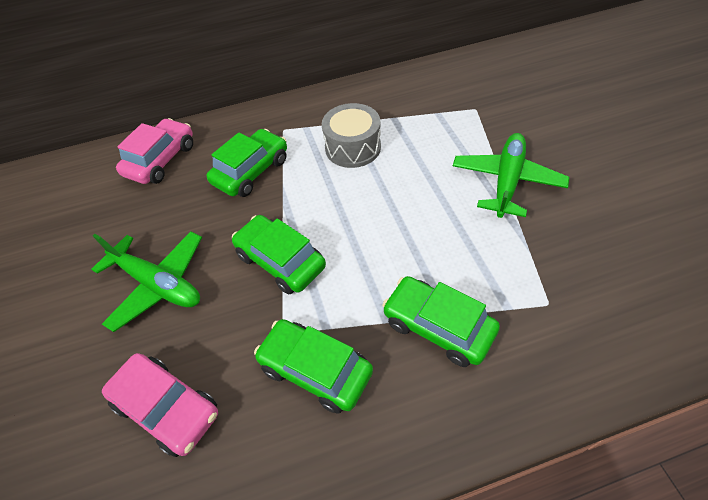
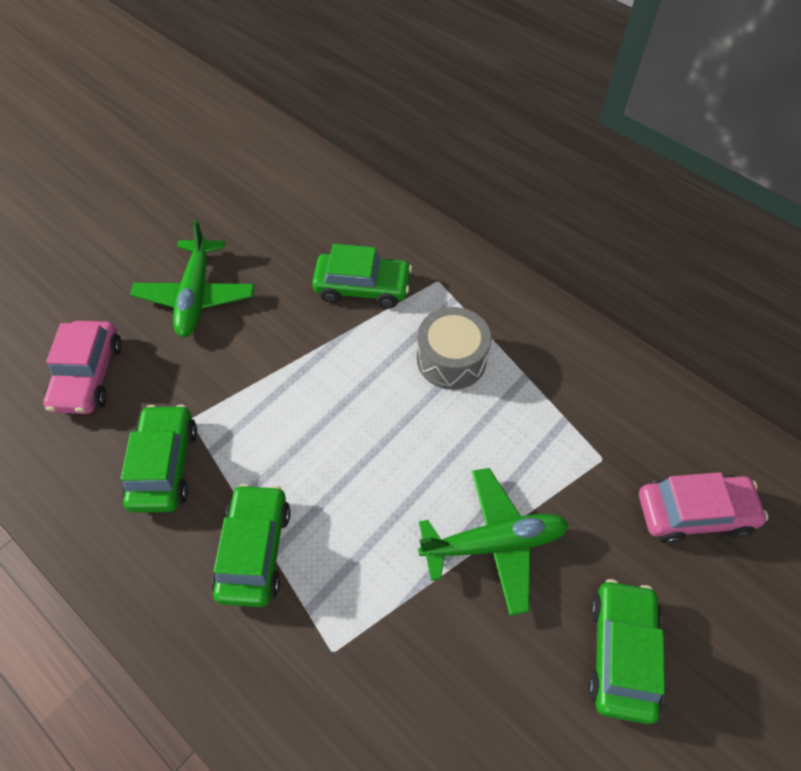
camera: 55 degrees right, 5 degrees up
(161, 160) = (334, 207): pink car -> pink car (694, 513)
(281, 261) = (266, 375): green car -> green car (621, 653)

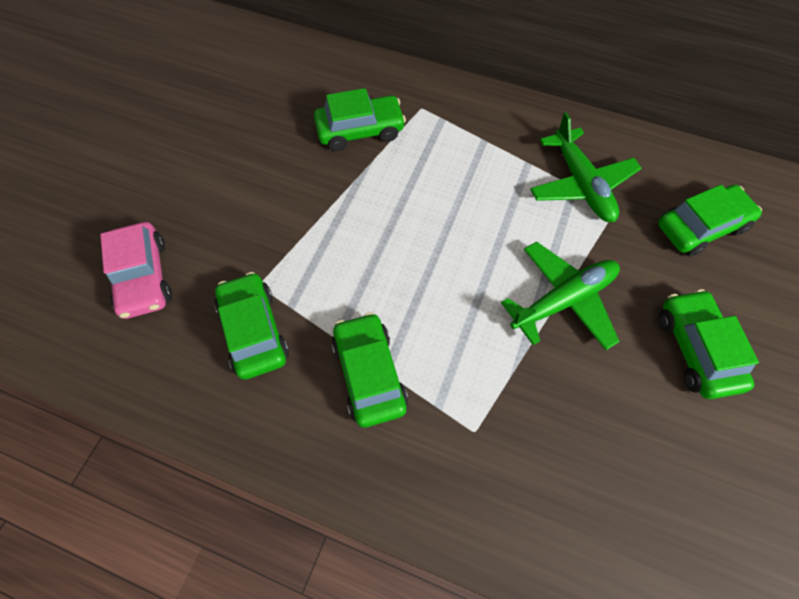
camera: 20 degrees left, 5 degrees up
(196, 296) = (213, 179): green plane -> green plane (581, 184)
(451, 359) = (462, 167): grey drum -> none
(694, 513) = (700, 227): pink car -> green car

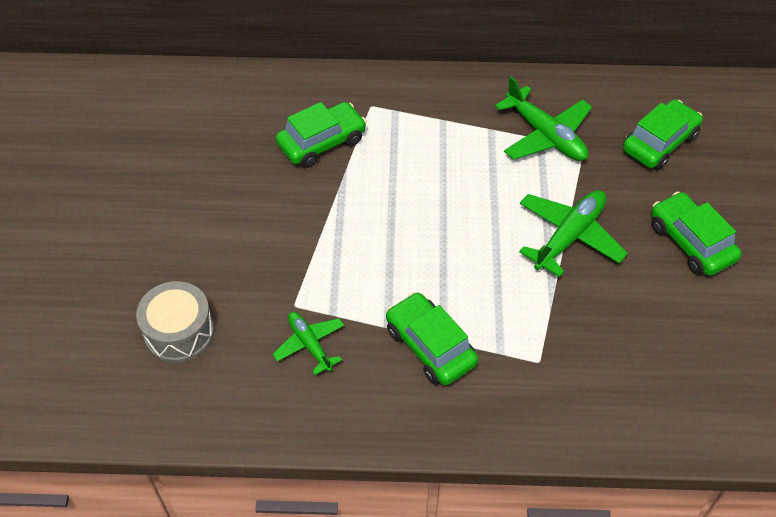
camera: 20 degrees left, 10 degrees down
(143, 277) = (179, 332): pink car -> grey drum
(254, 331) = (309, 345): green car -> green plane

